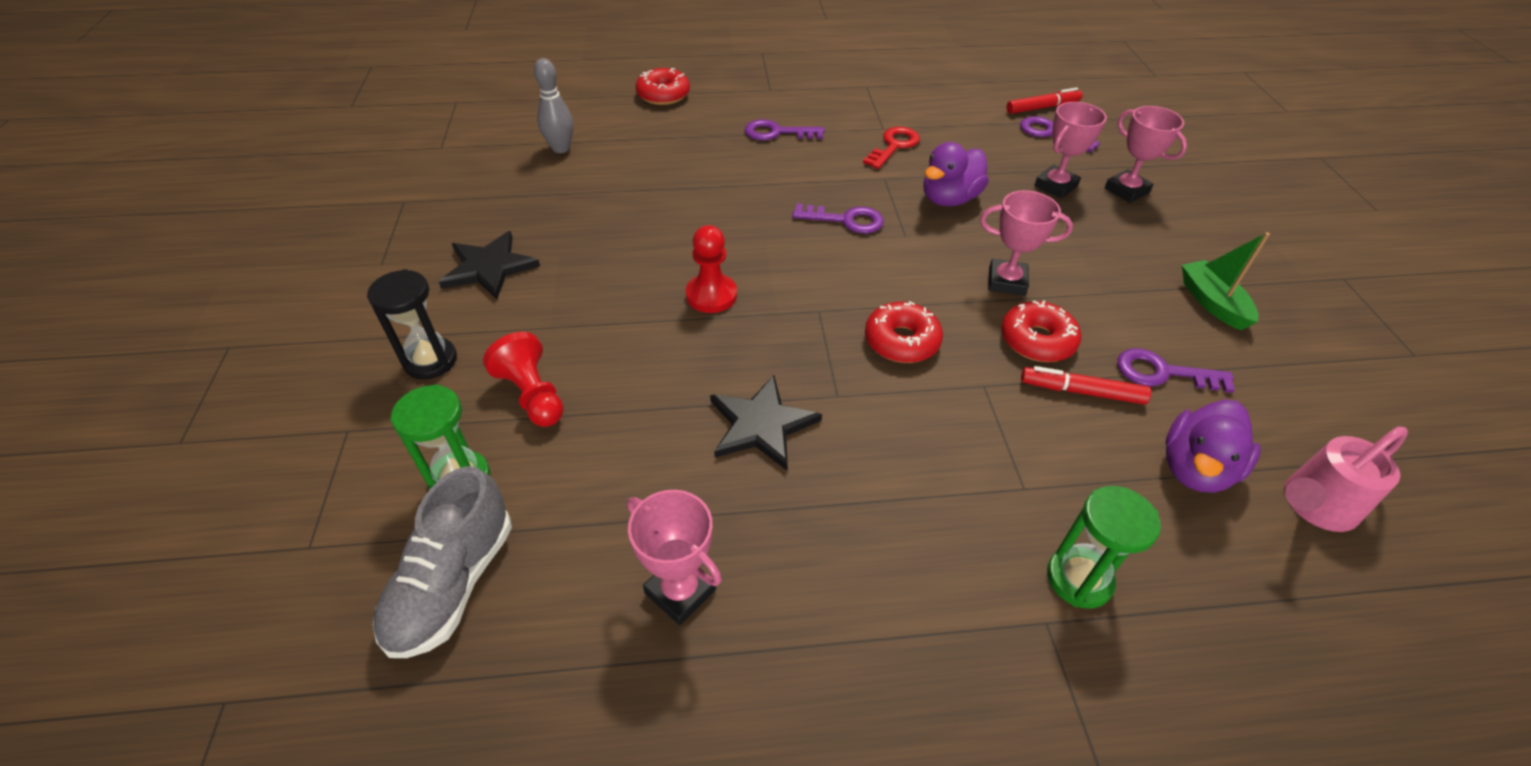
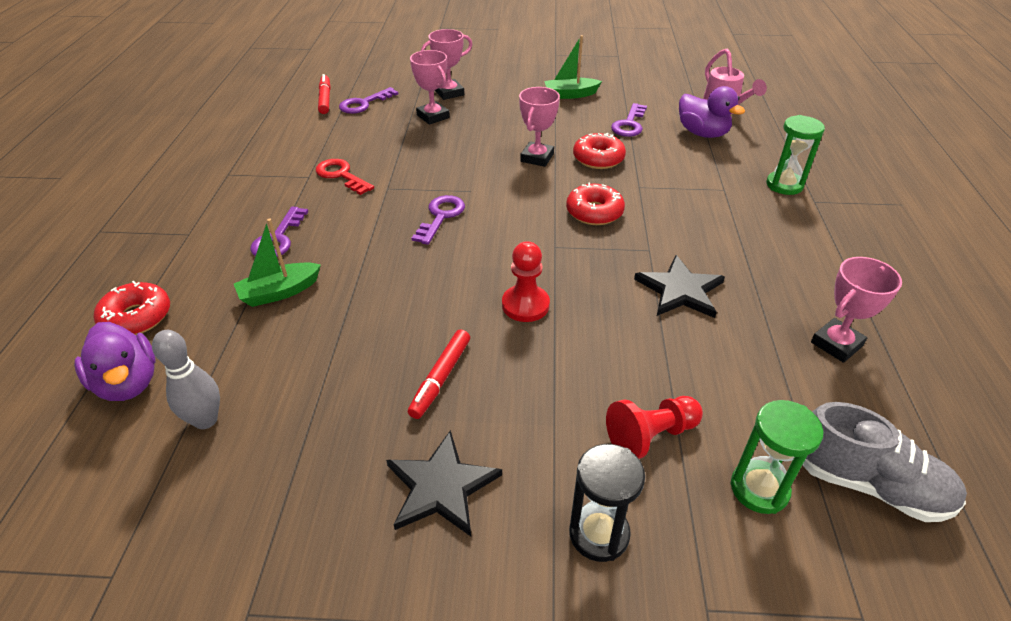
camera: 80 degrees left, 5 degrees down
(703, 149) = (279, 292): none -> green boat
(949, 199) = (431, 162): purple duck -> purple duck (128, 383)
(1081, 391) = (645, 153): red marker -> red marker (440, 378)

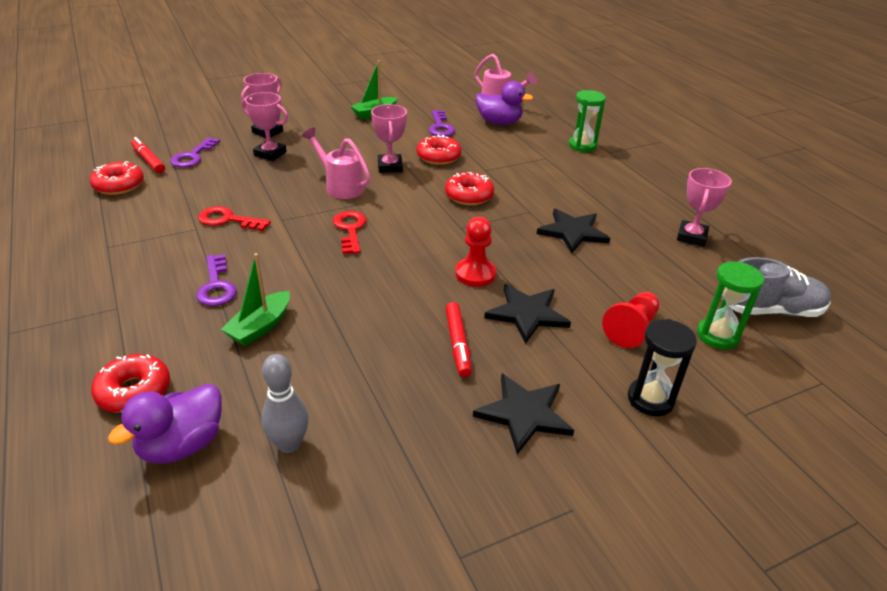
camera: 30 degrees left, 5 degrees down
(128, 383) = (182, 445): purple duck -> purple duck turned 105 degrees clockwise
(283, 118) = (119, 185): none -> red donut
(441, 216) = (350, 230): purple key -> red key
(470, 167) = (340, 186): none -> pink watering can
(542, 371) = (527, 314): none -> black star

